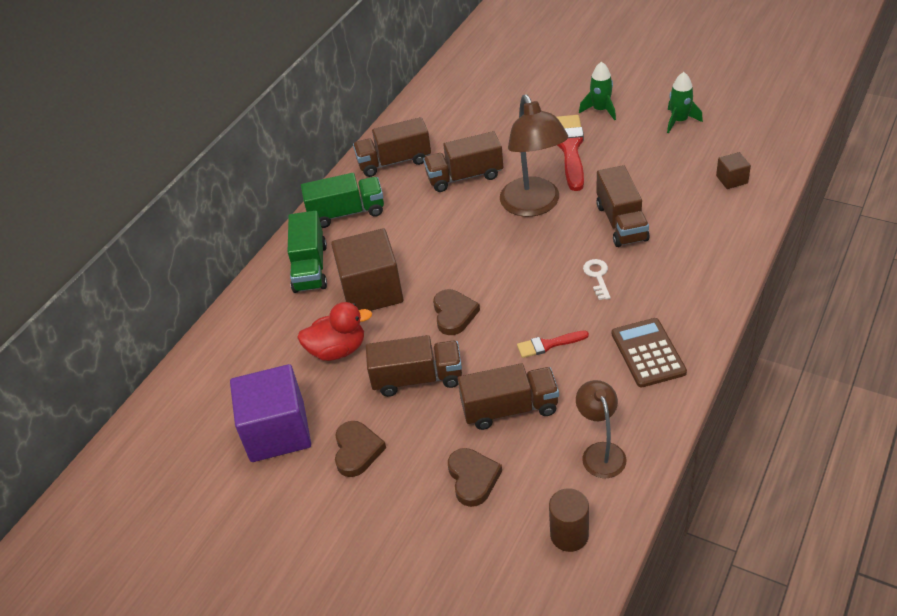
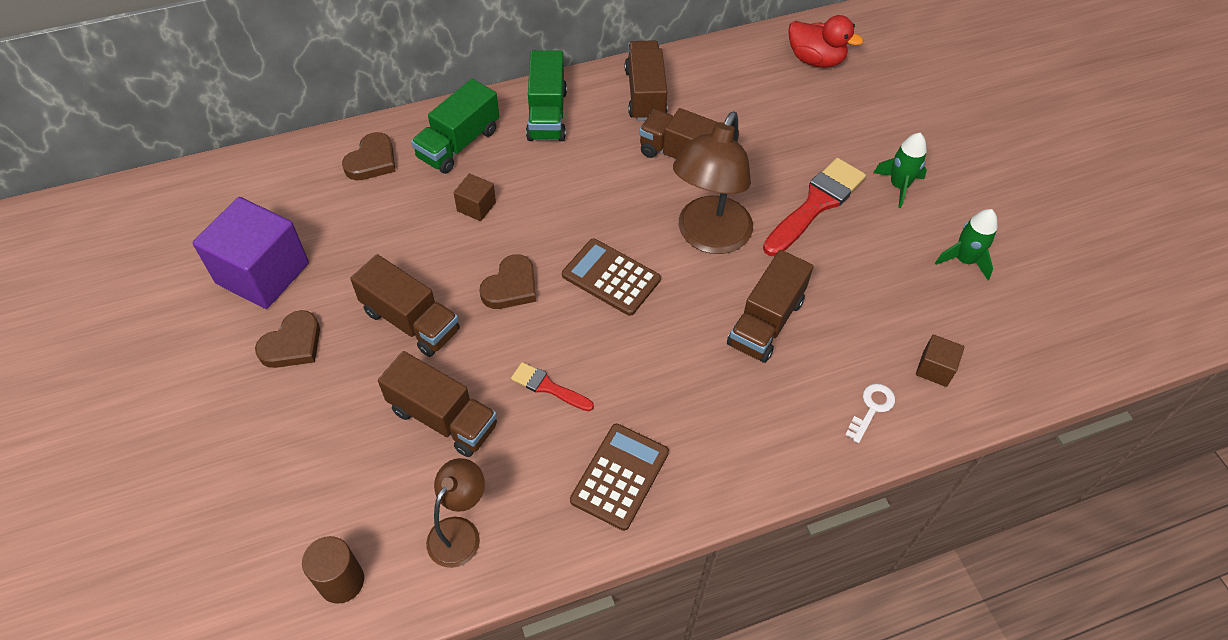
camera: 35 degrees right, 10 degrees up
(337, 350) = (387, 239): red duck -> red duck (815, 60)
(346, 213) = (547, 114): green truck -> green truck turned 60 degrees clockwise
(371, 291) = (476, 207): brown cube -> brown cube, size x0.46
(394, 162) = (645, 94): brown truck -> brown truck turned 60 degrees clockwise
(473, 478) = (338, 454): brown heart -> brown heart (372, 161)
(507, 265) = (611, 277): none -> brown calculator
(597, 276) = (674, 358): white key -> white key (872, 408)

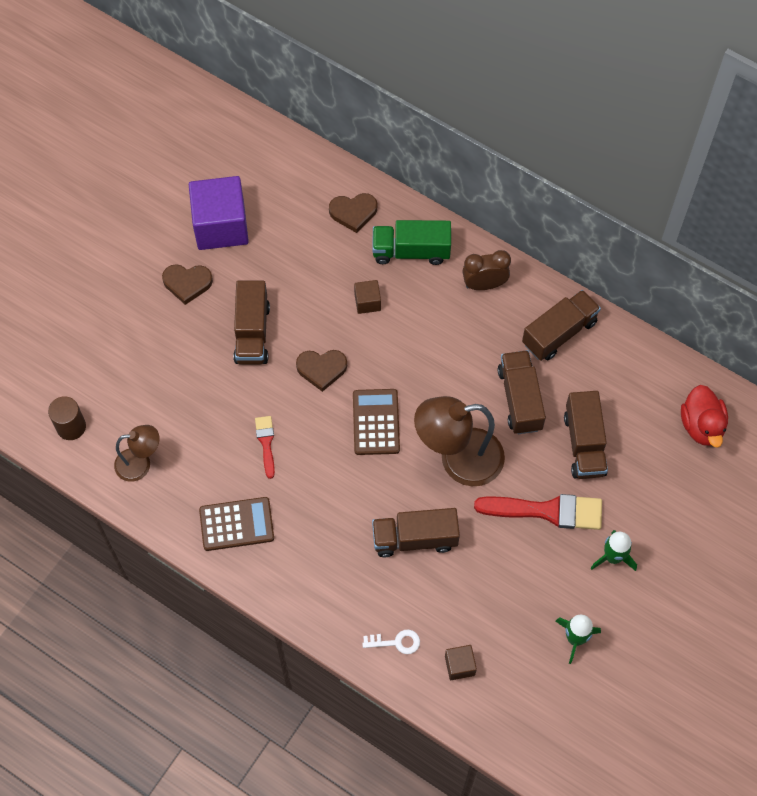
camera: 55 degrees right, 10 degrees up
(443, 418) = (202, 401): brown truck -> brown truck (584, 444)
(547, 114) = (484, 284): green truck -> brown clock

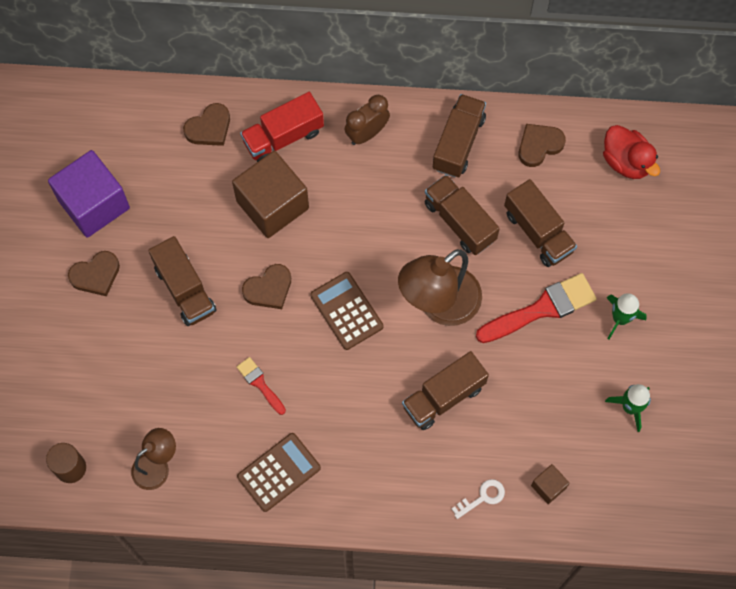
camera: 30 degrees left, 5 degrees up
(367, 302) = (272, 205): brown cube -> brown cube, size x2.19
(411, 251) = (283, 137): green truck -> red truck
(630, 371) = (539, 145): none -> brown heart

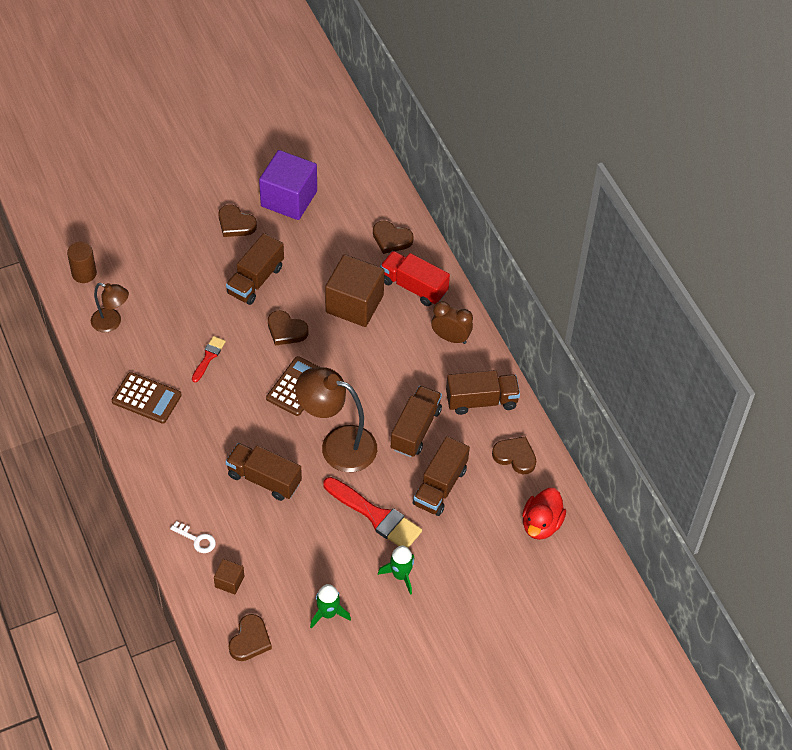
camera: 60 degrees right, 15 degrees down
(625, 497) = (250, 640): none -> brown heart

